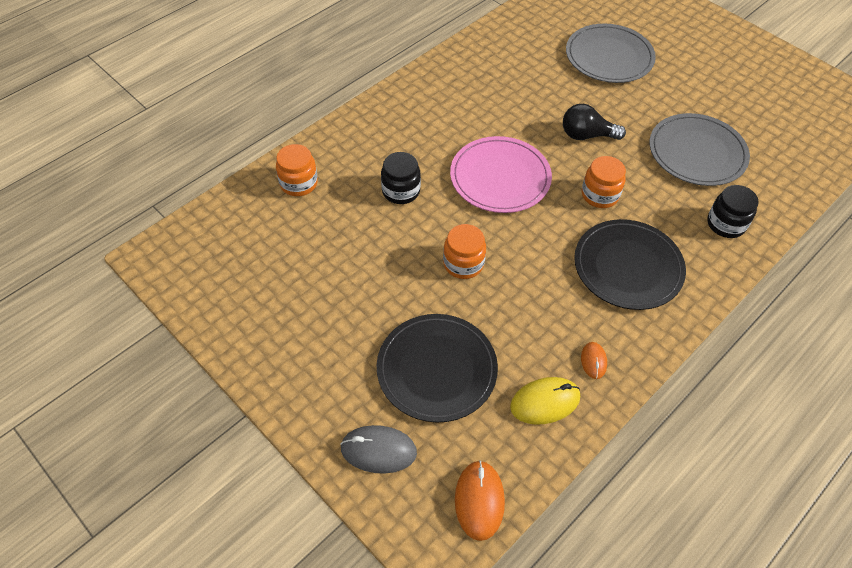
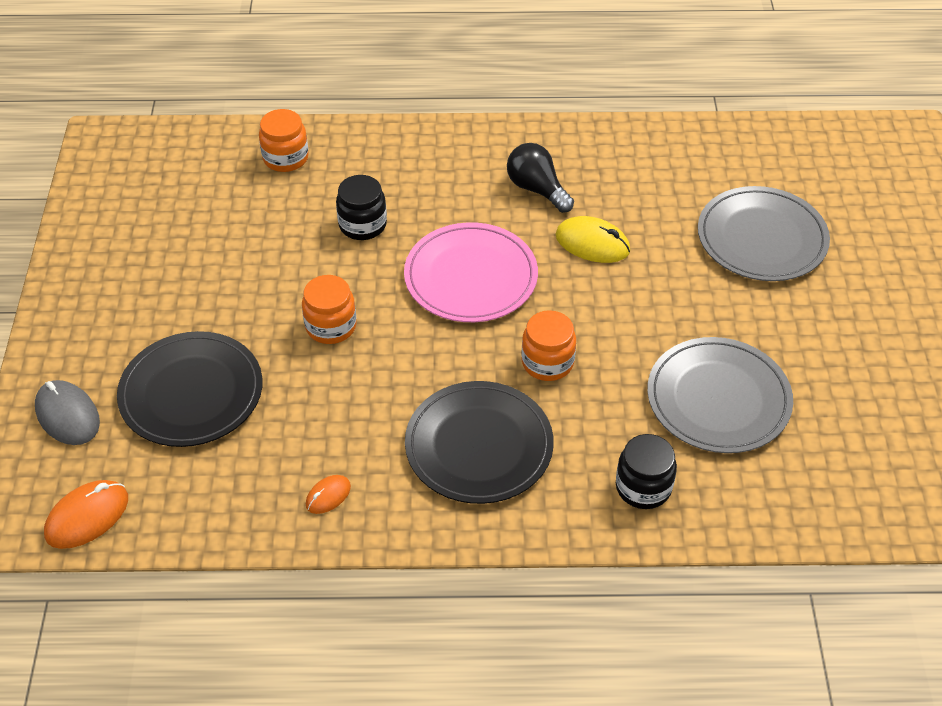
camera: 45 degrees right, 5 degrees down
(545, 402) = (240, 491): yellow mouse -> yellow mouse (592, 243)
(586, 135) = (617, 298): black light bulb -> black light bulb (537, 189)

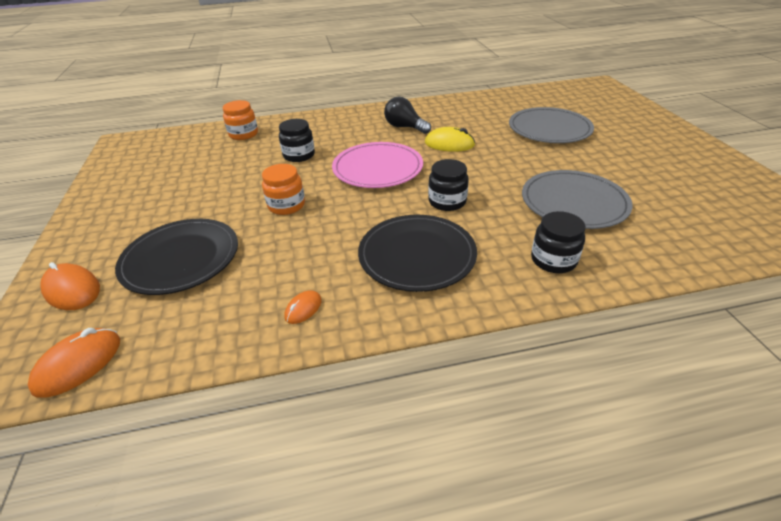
camera: 10 degrees left, 10 degrees down
(67, 415) = (72, 290): grey mouse -> orange mouse
(547, 362) = (447, 201): orange jar -> black jar

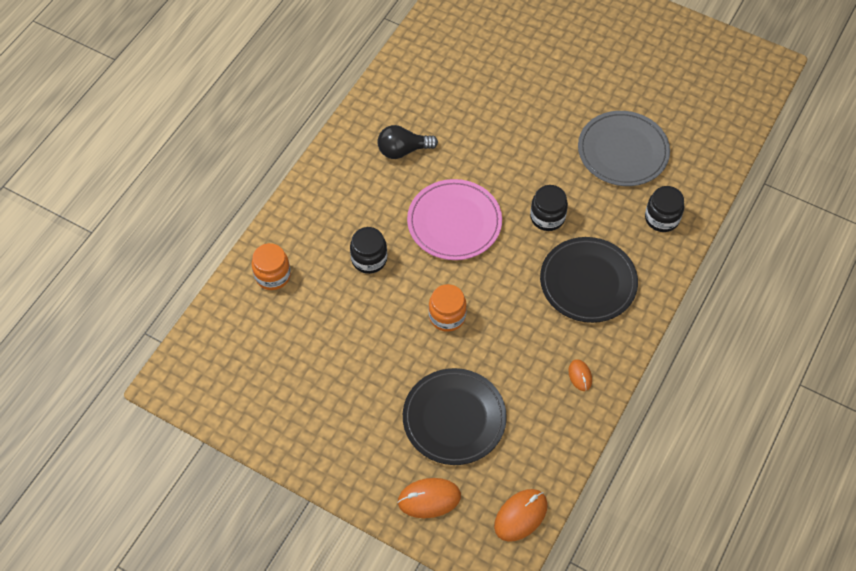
camera: 50 degrees left, 20 degrees up
(78, 364) = (520, 516): orange mouse -> orange mouse turned 60 degrees clockwise
(449, 144) = (468, 146): yellow mouse -> none
(549, 129) = (519, 63): grey plate -> none

